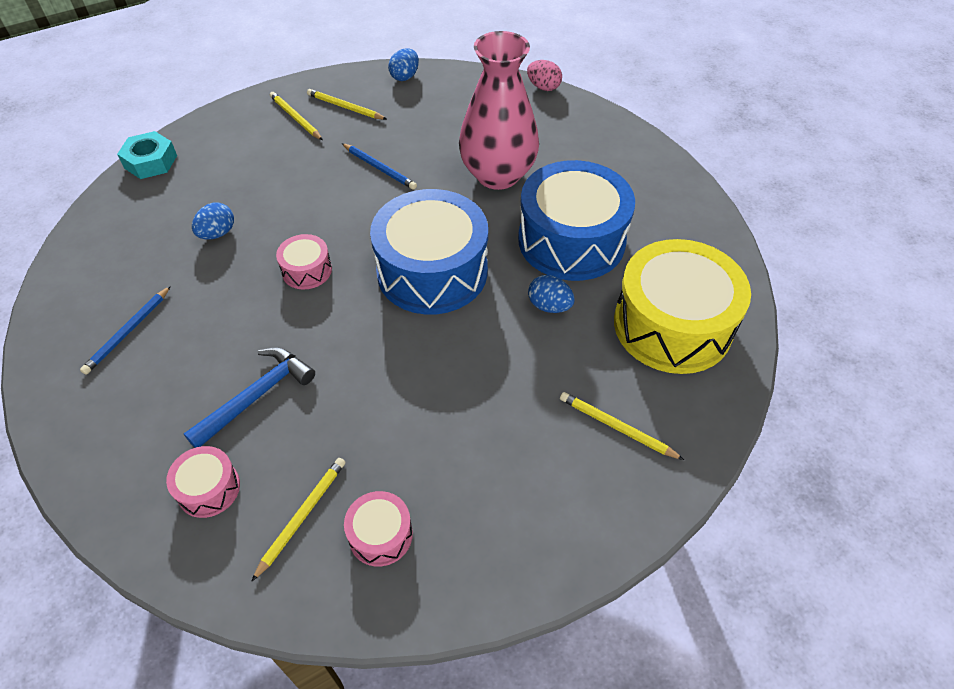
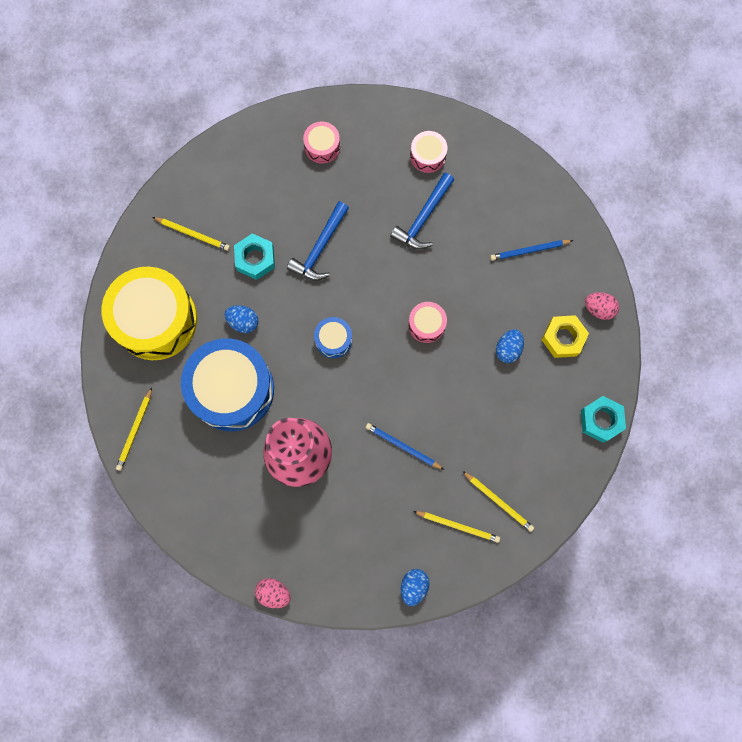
camera: 170 degrees right, 25 degrees up
(82, 257) = (598, 309): none -> pink egg
(128, 332) = (529, 251): blue pencil -> blue pencil turned 120 degrees counterclockwise
(145, 235) = (563, 338): none -> yellow nut
(302, 516) = (369, 149): yellow pencil -> yellow pencil (135, 430)
(423, 379) = (320, 248): none -> blue hammer
(432, 271) = (333, 340): blue drum -> blue drum, size x0.45
(522, 379) = (255, 259): none -> turquoise nut

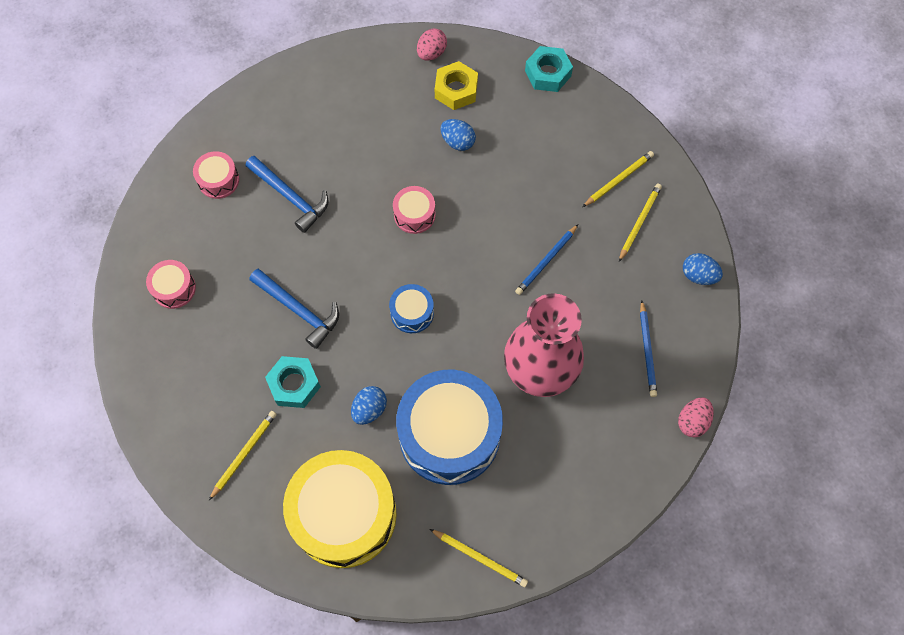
camera: 80 degrees left, 10 degrees down
(529, 251) = (354, 103): blue pencil -> blue pencil (647, 350)

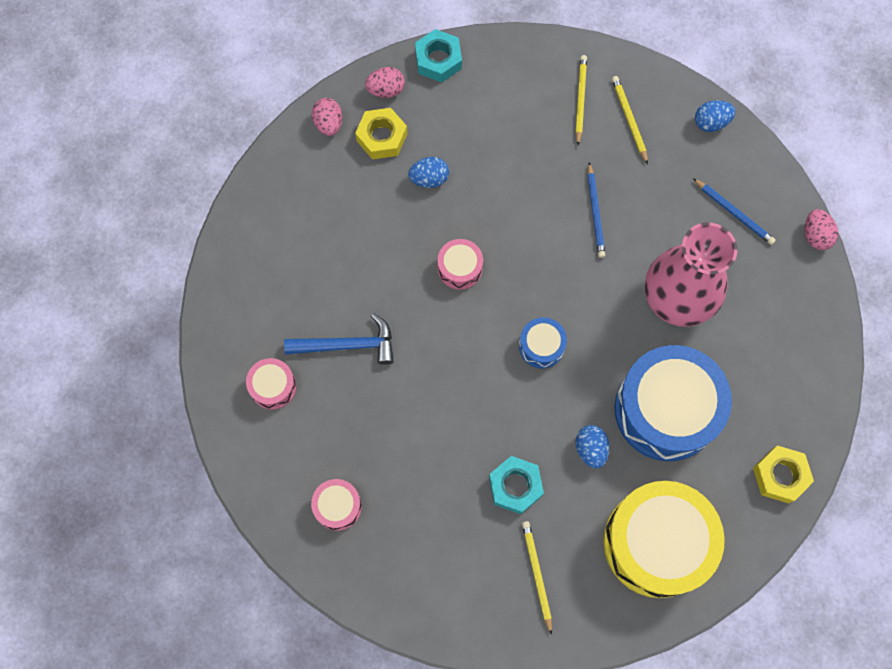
camera: 45 degrees left, 5 degrees up
(299, 310) = (455, 427): blue hammer -> none
(480, 558) = (780, 476): yellow pencil -> yellow nut
(492, 63) = (386, 90): none -> pink egg

